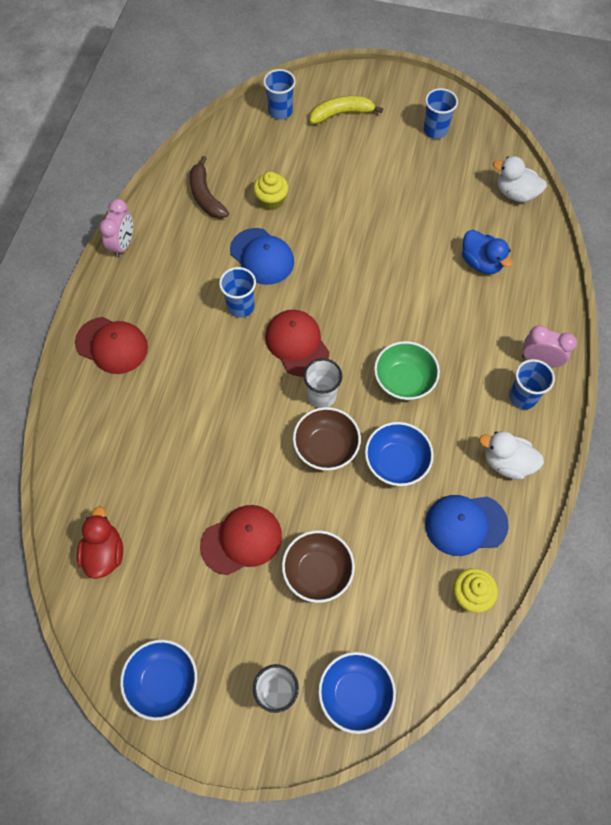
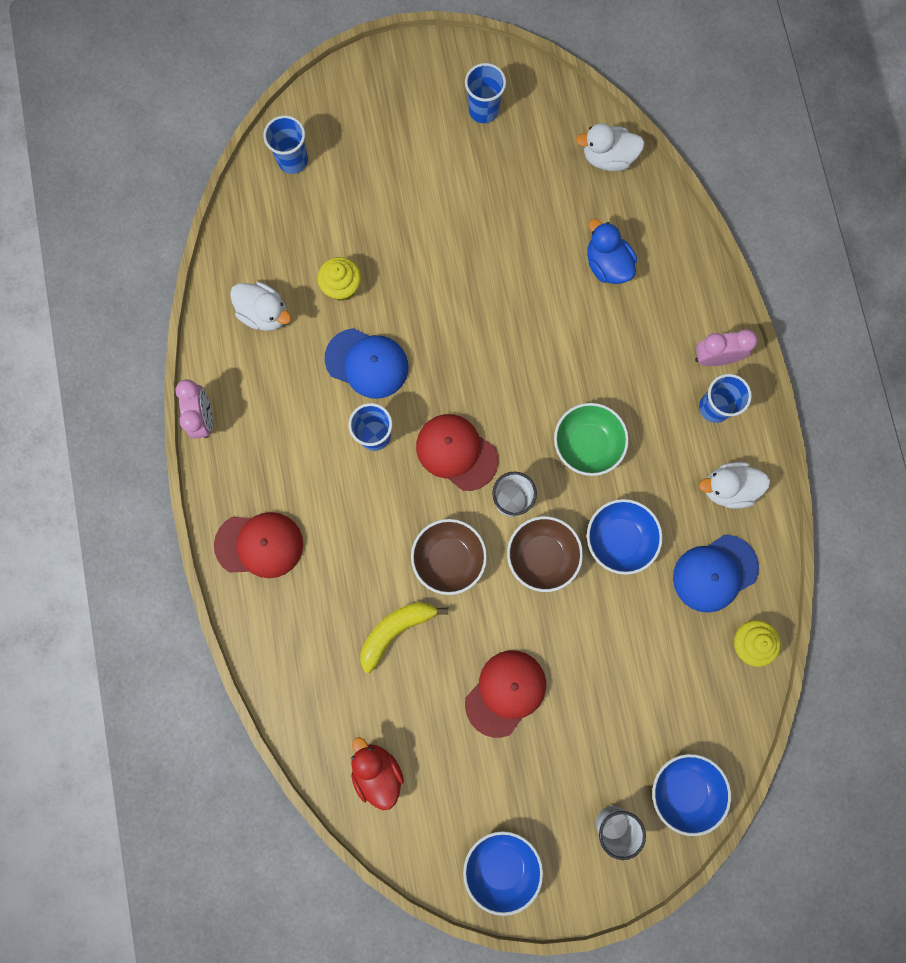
camera: 25 degrees left, 15 degrees up
(206, 196) = (264, 313): brown banana -> white duck
(317, 572) = (595, 689): brown bowl -> brown bowl (449, 558)
(341, 114) = (365, 133): yellow banana -> yellow banana (396, 630)
(481, 263) = (607, 265): blue duck -> blue duck turned 150 degrees counterclockwise

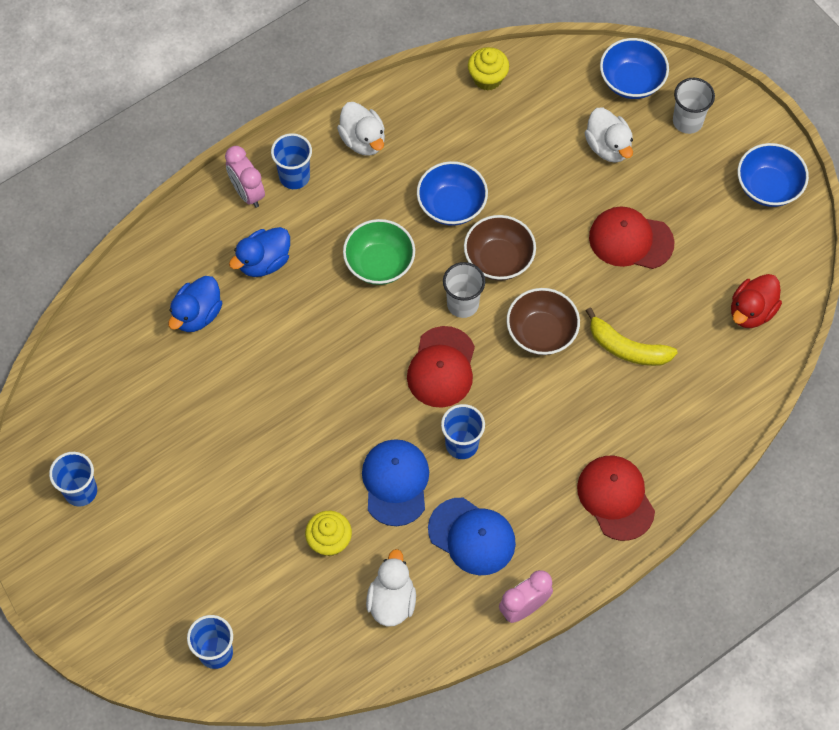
camera: 115 degrees left, 15 degrees down
(608, 158) = (85, 357): white duck -> white duck (608, 147)
(635, 343) = (264, 262): none -> blue duck
(714, 573) = (443, 123): blue cap -> blue cap (472, 536)

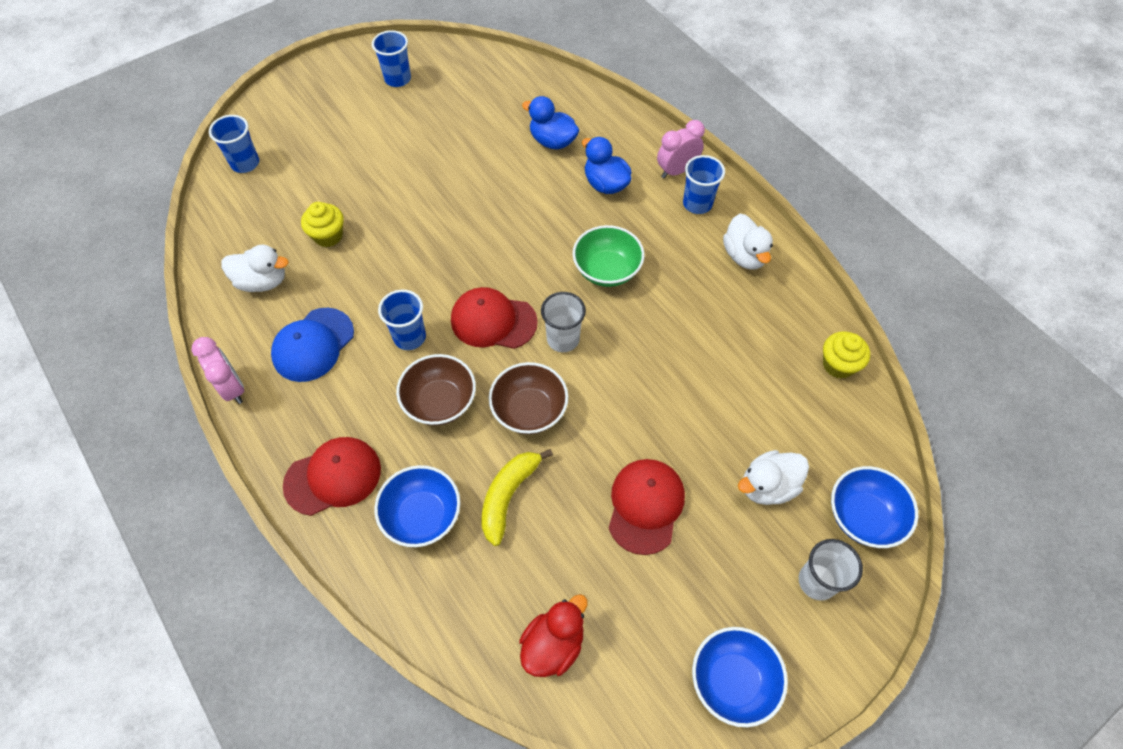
camera: 90 degrees right, 5 degrees down
(363, 140) = (744, 256): white duck -> white duck turned 75 degrees counterclockwise
(395, 482) = (377, 284): blue cap -> none
(451, 205) = (676, 330): blue bowl -> blue bowl (422, 516)
(498, 259) = (615, 372): brown bowl -> brown bowl (440, 402)
(751, 311) = (553, 644): red duck -> red duck turned 90 degrees clockwise

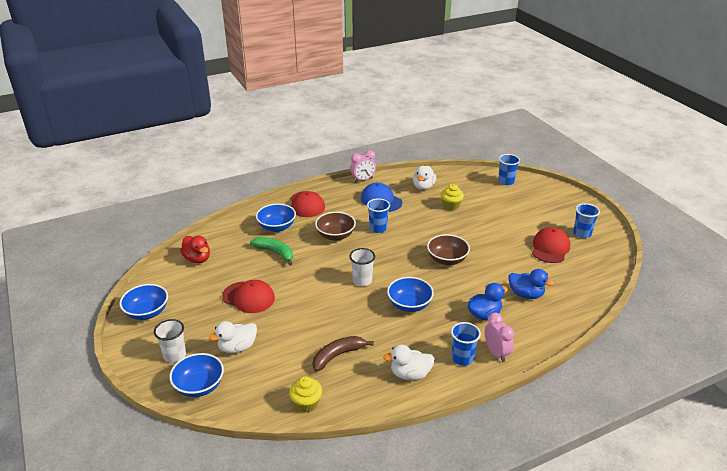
camera: 100 degrees right, 25 degrees down
(493, 321) = (381, 256): red cap -> red cap (550, 248)
(508, 496) = (275, 252): yellow banana -> green banana
(529, 410) = (320, 264): brown bowl -> brown bowl (447, 260)
(552, 141) = (526, 294): blue duck -> blue duck turned 75 degrees clockwise
(607, 270) = (409, 305): green bowl -> blue bowl
(738, 343) = (338, 355): none -> brown banana
(767, 486) = (237, 347): white duck -> white duck turned 105 degrees counterclockwise

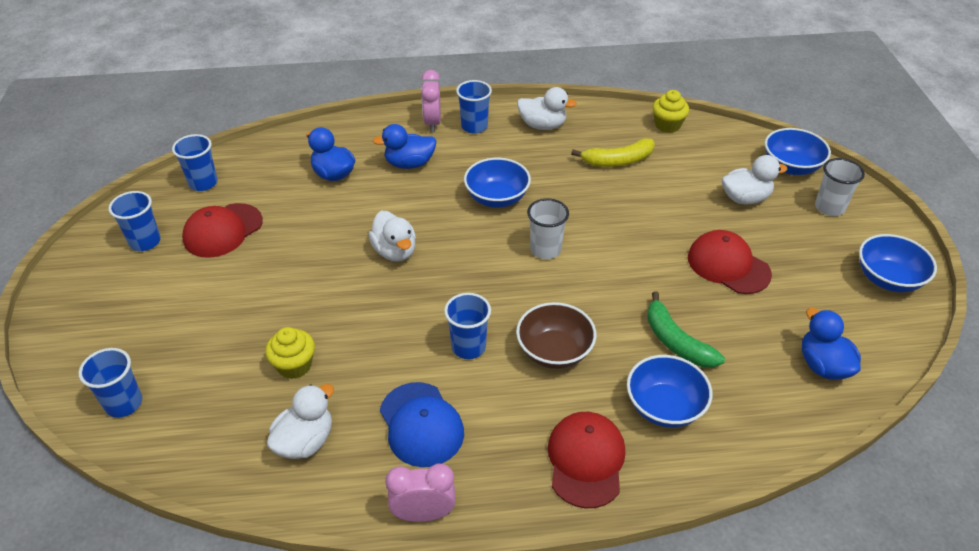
camera: 160 degrees left, 10 degrees up
(197, 259) = (823, 365): red duck -> blue duck
(338, 355) = (618, 161): brown banana -> yellow banana
(447, 260) = (395, 251): brown bowl -> white duck
(596, 269) = (203, 183): none -> blue cup

